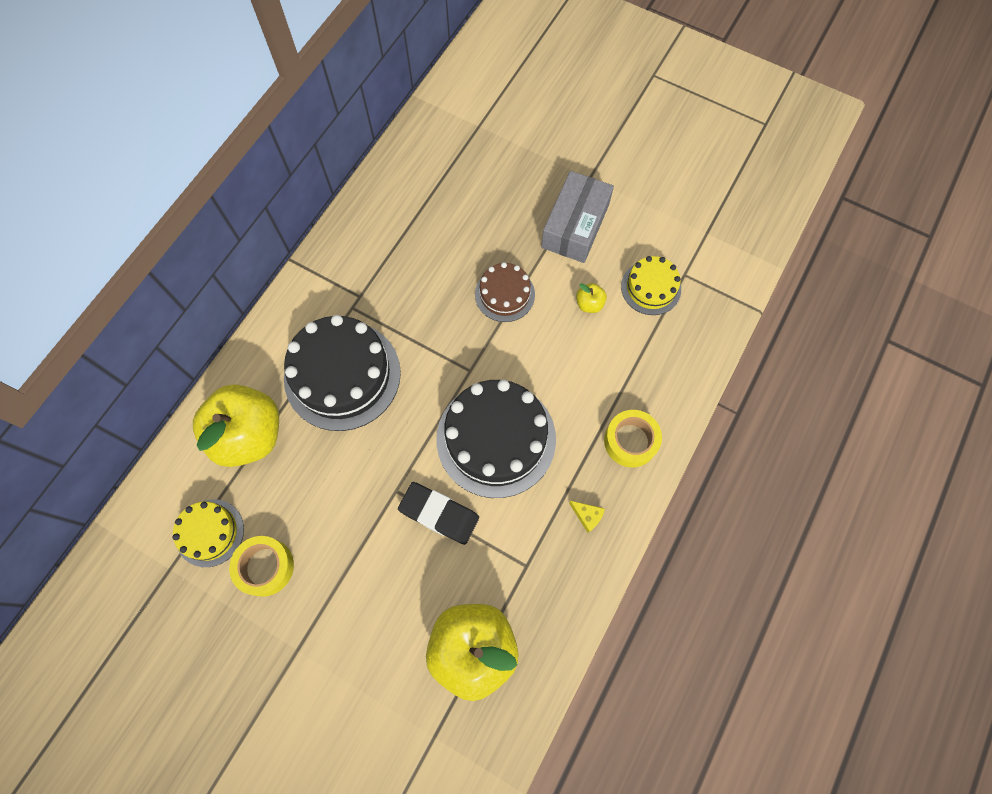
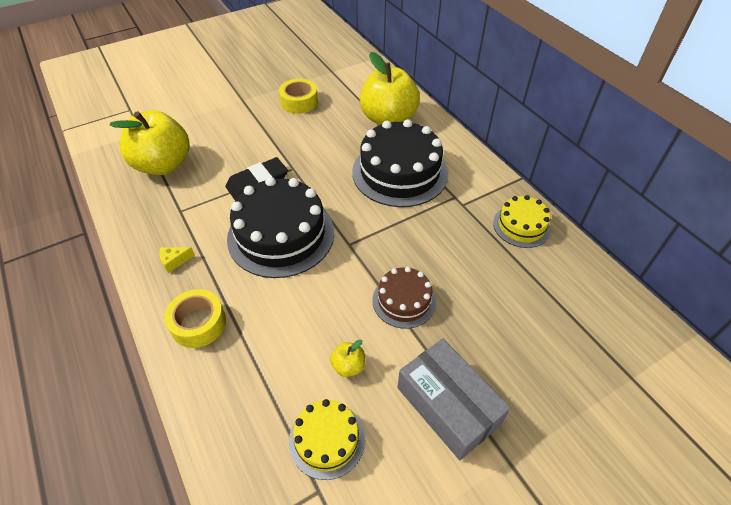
camera: 120 degrees right, 20 degrees down
(210, 532) = (339, 89): yellow cake -> yellow cake (521, 226)

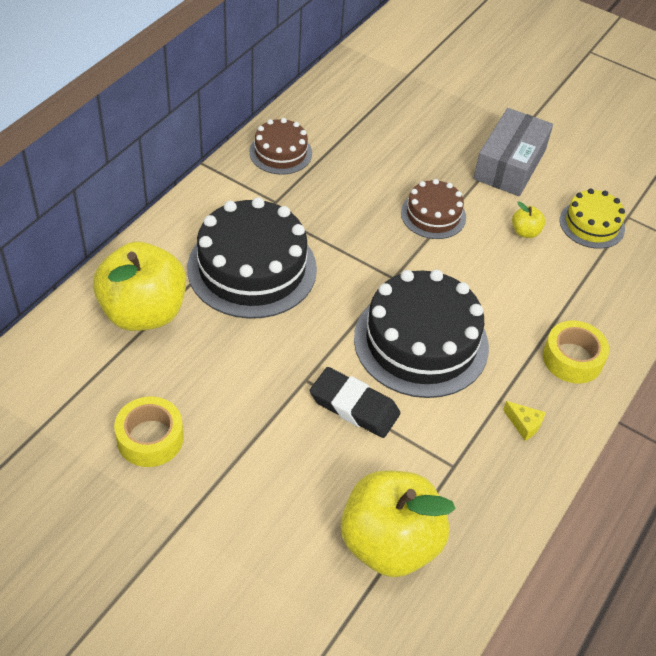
camera: 120 degrees left, 0 degrees up
(521, 226) = (280, 152): yellow cake -> brown cake

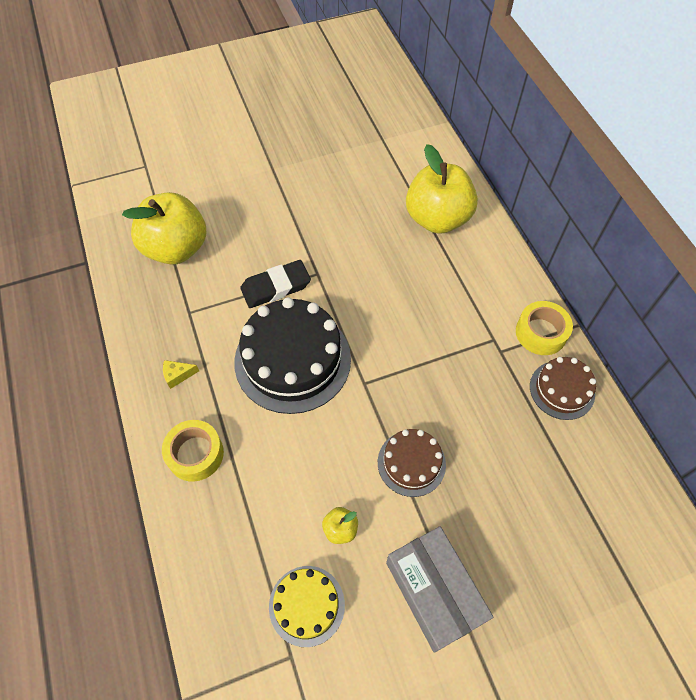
camera: 130 degrees right, 10 degrees up
(150, 438) = (337, 180): yellow tape -> yellow tape (541, 333)
(252, 268) = (437, 297): black cake -> none

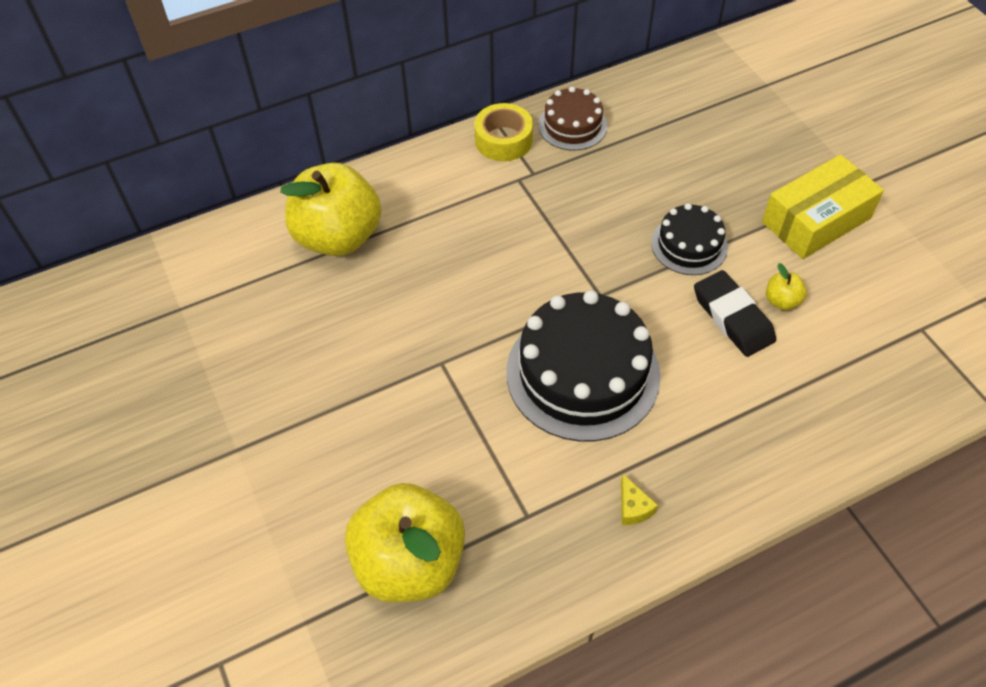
camera: 95 degrees left, 5 degrees down
(195, 454) = (738, 461): yellow tape -> none
(276, 287) = (469, 410): black eraser -> black eraser (732, 317)
(306, 605) = (869, 321): yellow cake -> none
(411, 463) = (689, 245): brown cake -> black cake
(434, 591) = (816, 220): grey box -> yellow box

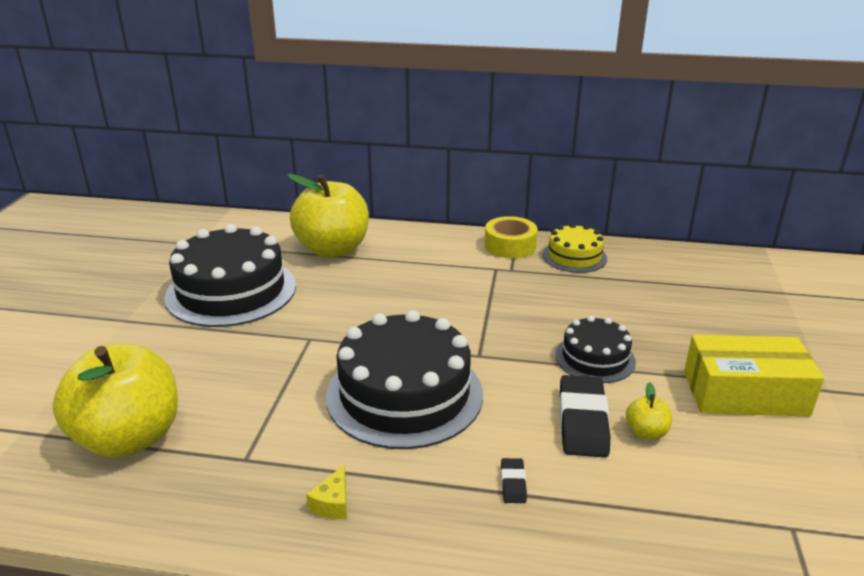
camera: 35 degrees right, 25 degrees down
(299, 350) = (231, 291): none -> black cake
(572, 125) = (574, 256): brown cake -> yellow cake
(735, 406) = (513, 483): none -> black eraser

